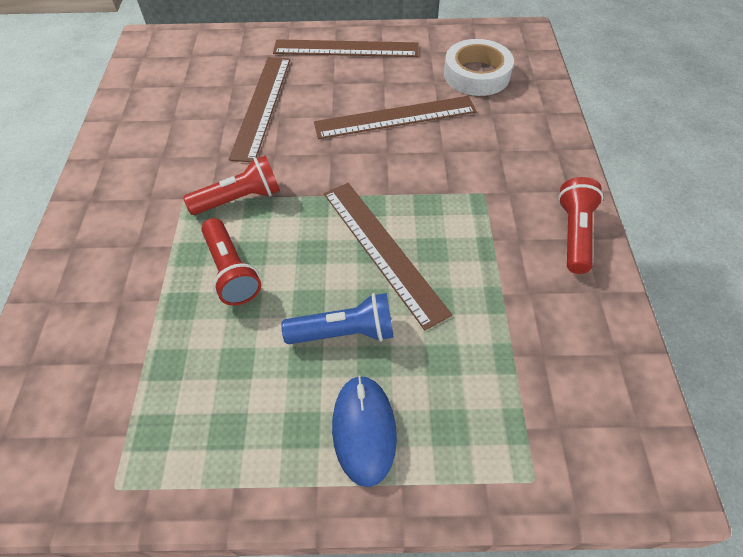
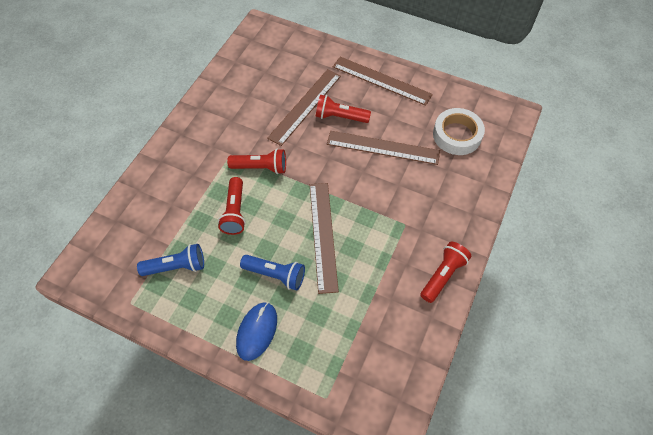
camera: 25 degrees right, 5 degrees up
(173, 390) = (176, 266): none -> blue flashlight
(317, 103) = (340, 117): none -> red flashlight

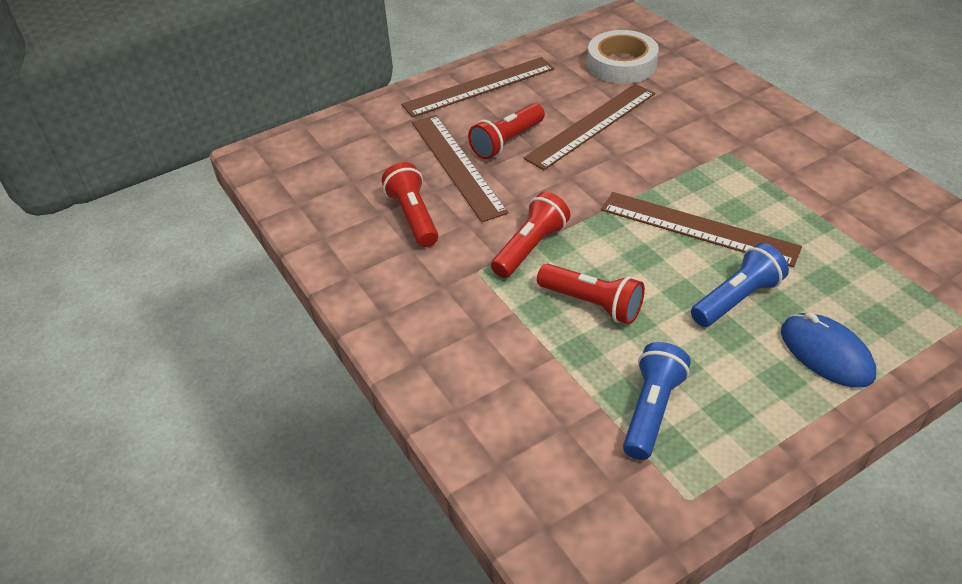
camera: 55 degrees left, 15 degrees down
(443, 275) = (824, 151): red flashlight -> red flashlight (413, 216)

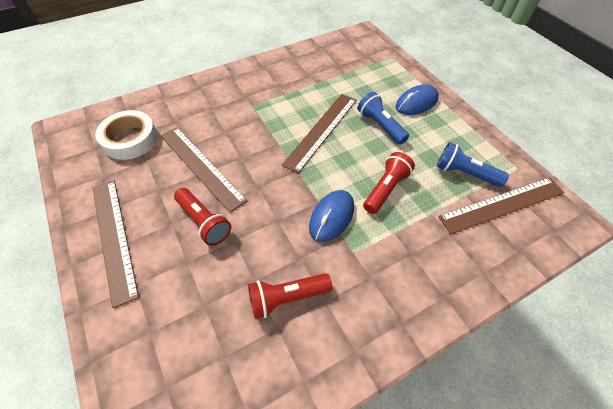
camera: 90 degrees left, 10 degrees up
(457, 165) = (225, 261): brown ruler -> brown ruler (502, 204)
(530, 247) = (331, 217): red flashlight -> blue mouse

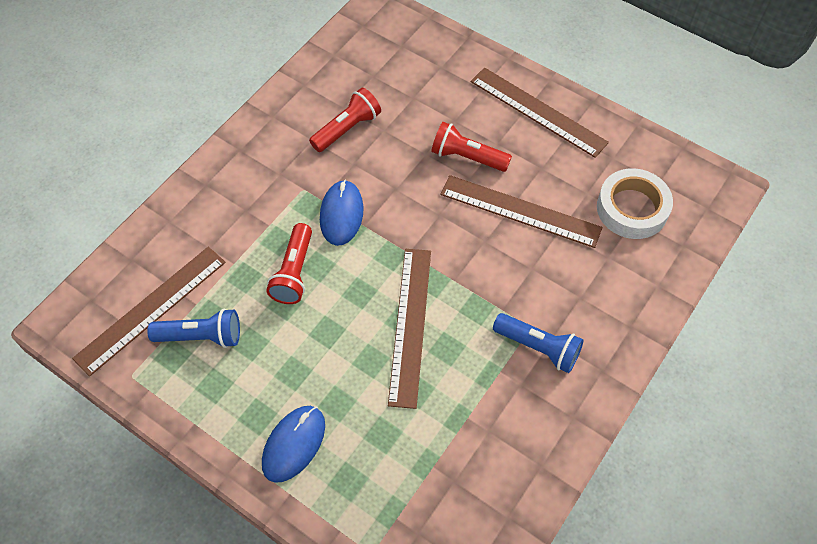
camera: 155 degrees right, 5 degrees up
(380, 125) = (334, 370): blue flashlight -> blue flashlight (538, 347)

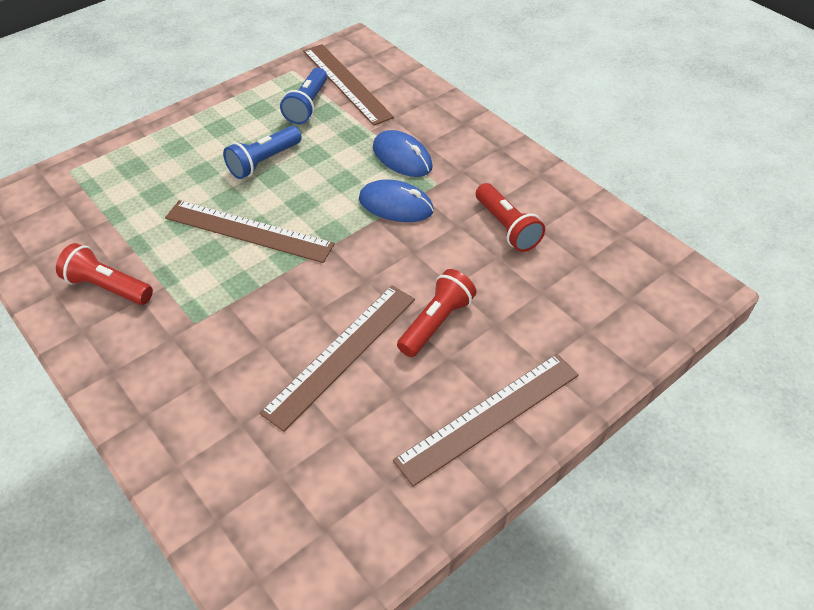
camera: 105 degrees right, 10 degrees down
(294, 272) = (343, 164): red flashlight -> red flashlight (108, 287)
(294, 444) = (183, 143): blue mouse -> blue mouse (402, 157)
(538, 347) = (169, 323): blue flashlight -> blue flashlight (263, 162)
(632, 208) = (297, 477): white tape -> none

